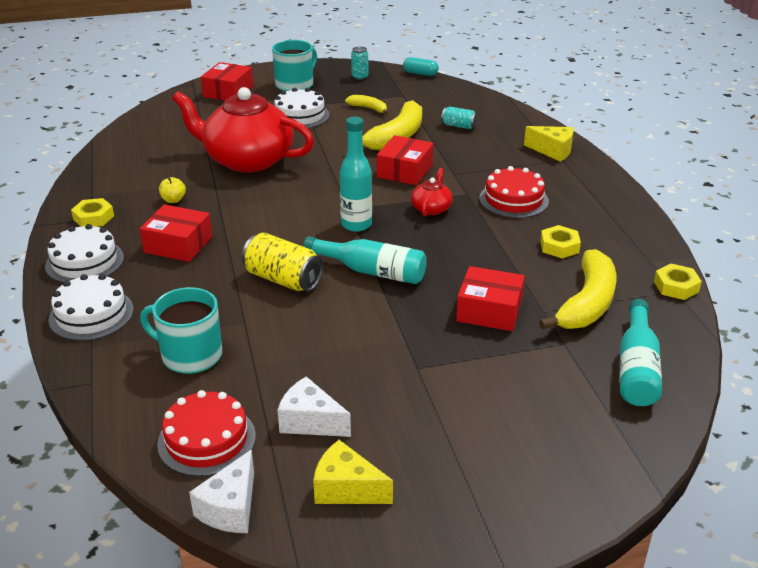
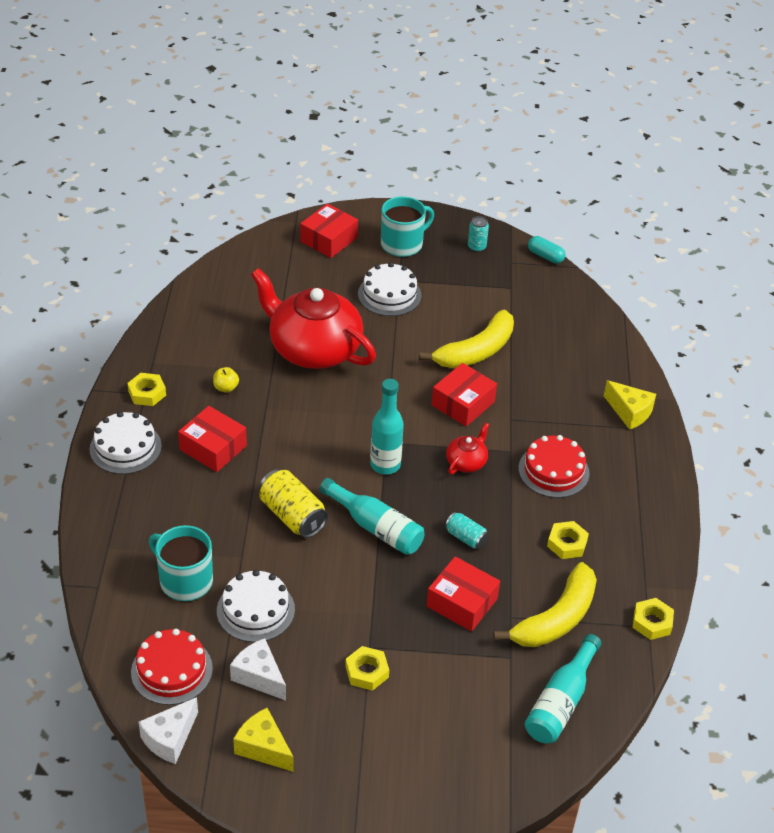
camera: 15 degrees right, 10 degrees up
(91, 314) = (116, 512): white cake -> white cake (255, 610)
(368, 108) = (465, 300): yellow banana -> none
(425, 389) = (367, 672): none -> yellow nut
(458, 126) = (548, 350): turquoise can -> turquoise can (465, 537)

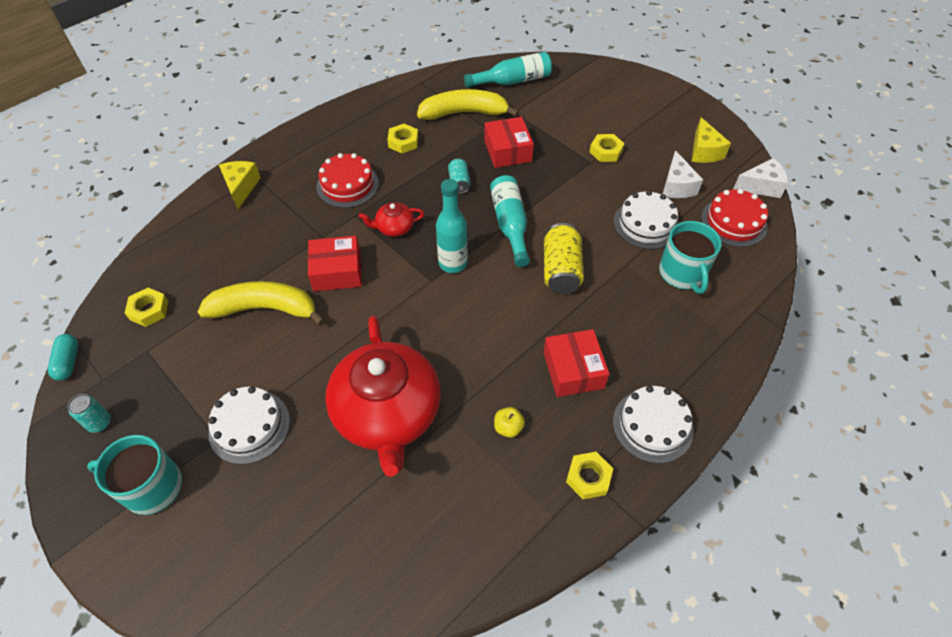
camera: 135 degrees left, 10 degrees up
(329, 240) = (207, 561): red box -> none
(652, 622) = (415, 82): yellow nut -> yellow nut (149, 310)

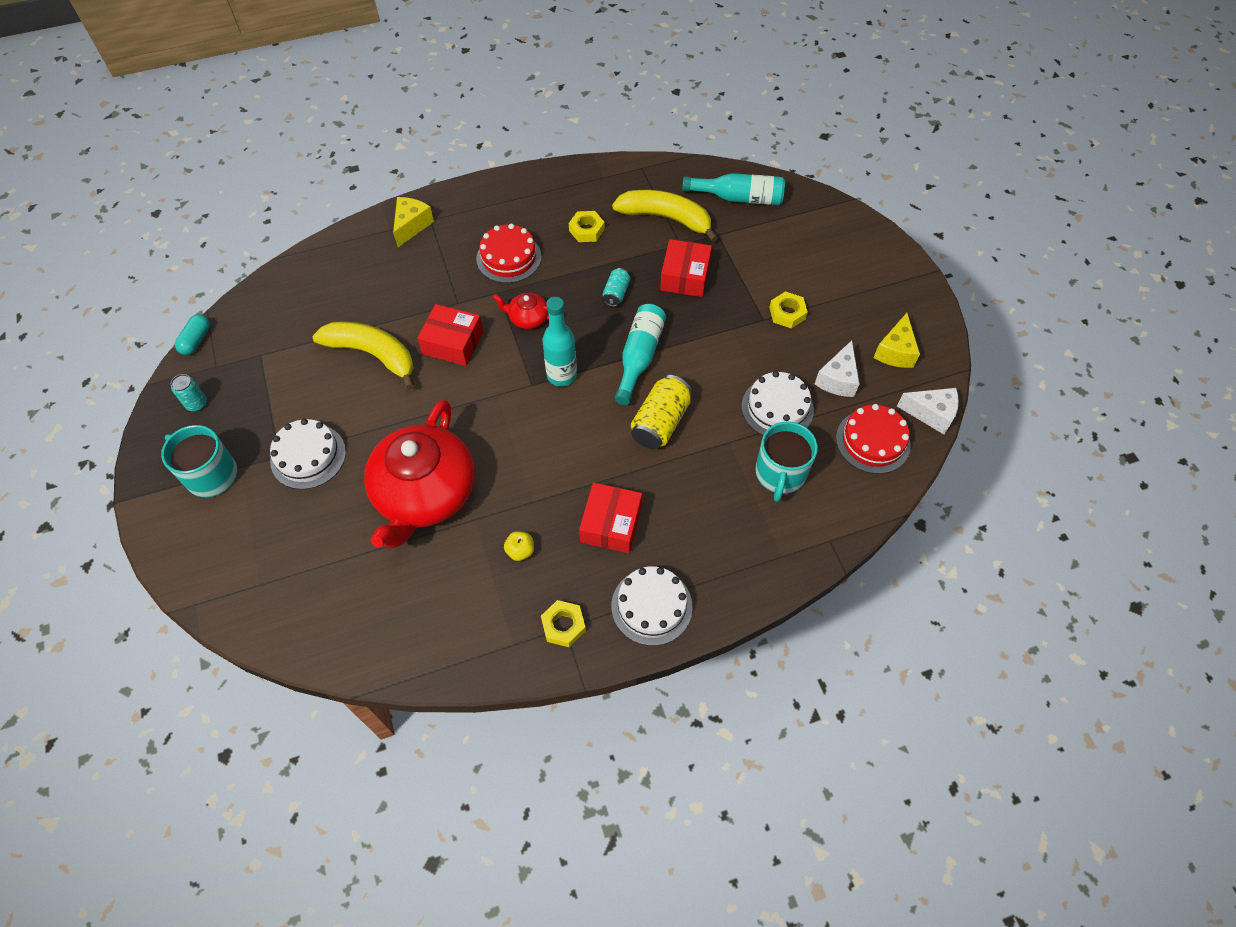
camera: 25 degrees right, 5 degrees up
(149, 310) = (278, 318): yellow nut -> none

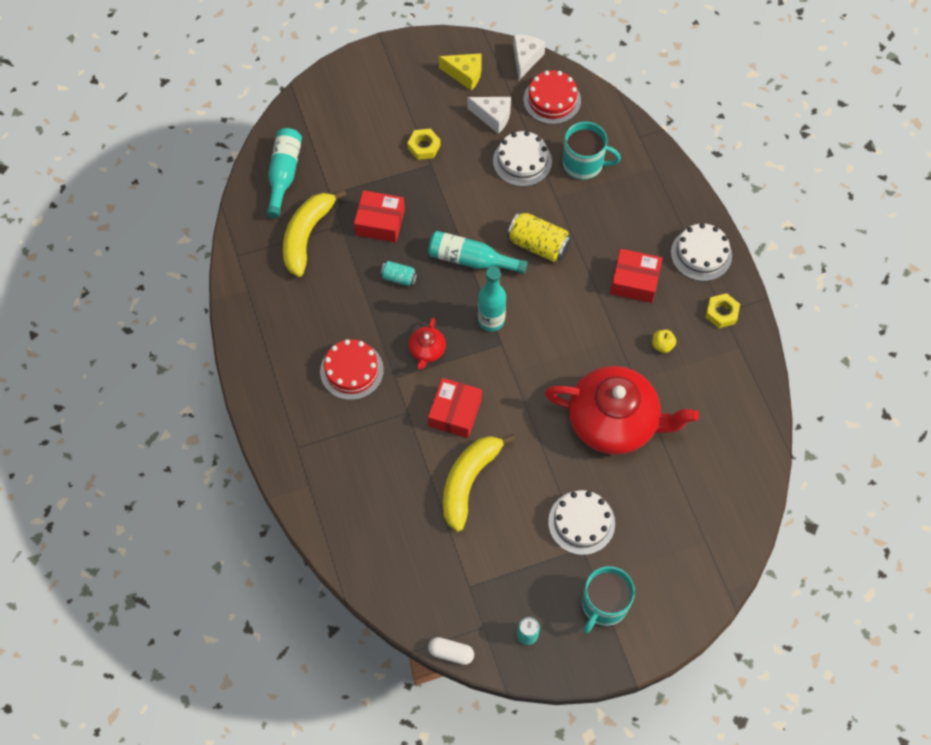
camera: 90 degrees left, 5 degrees up
(196, 340) = (451, 653): turquoise capsule -> white capsule
(411, 226) = (304, 464): yellow cheese -> none
(586, 230) = (318, 303): yellow nut -> none

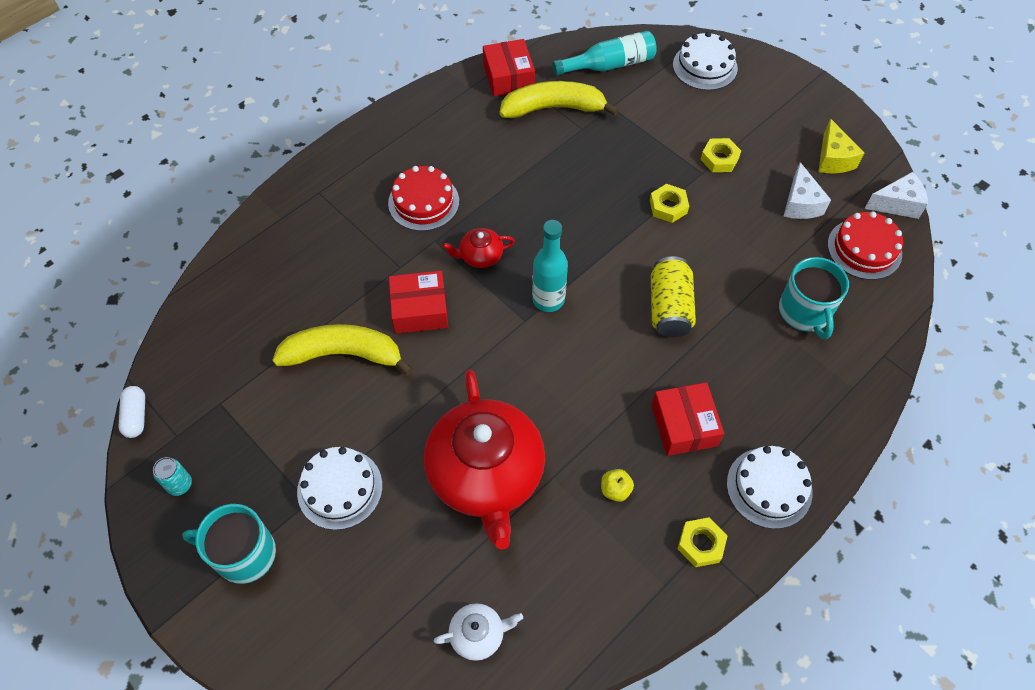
camera: 65 degrees right, 5 degrees down
(380, 222) = (606, 158): red box -> red box (508, 77)
(399, 278) = (551, 199): turquoise can -> none
(449, 202) = (668, 206): none -> yellow nut
(471, 260) = (611, 252): turquoise bottle -> none
(522, 161) = (765, 251): white cake -> white cake (705, 66)
(725, 472) = (478, 634): none -> white teapot

